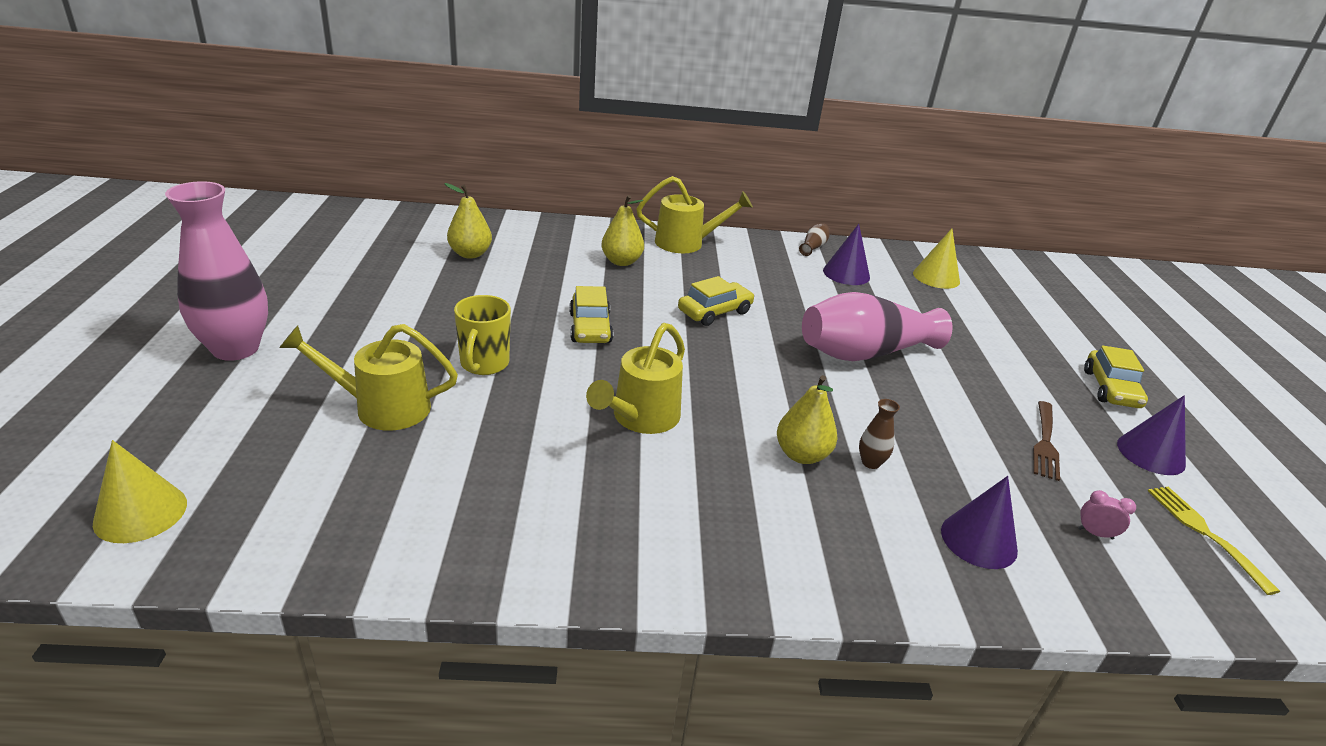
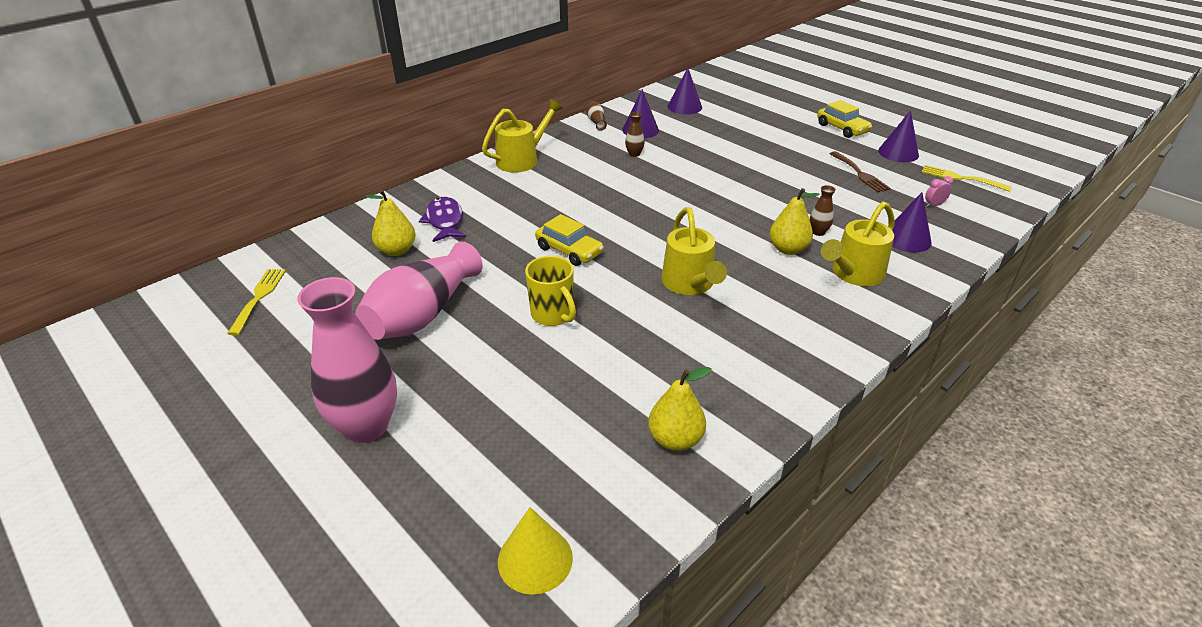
camera: 40 degrees left, 5 degrees up
(338, 234) = (259, 297): none -> yellow fork
(381, 407) = (546, 385): yellow watering can -> yellow watering can (853, 274)
(540, 253) = (444, 221): none -> purple fish
(621, 262) = (507, 196): yellow pear -> yellow pear (675, 439)
(715, 312) = (616, 196): yellow car -> none
(800, 289) = (634, 154): none -> brown vase
(864, 353) = (724, 174): pink vase -> pink vase (422, 314)
(936, 277) = (684, 107): yellow cone -> purple cone

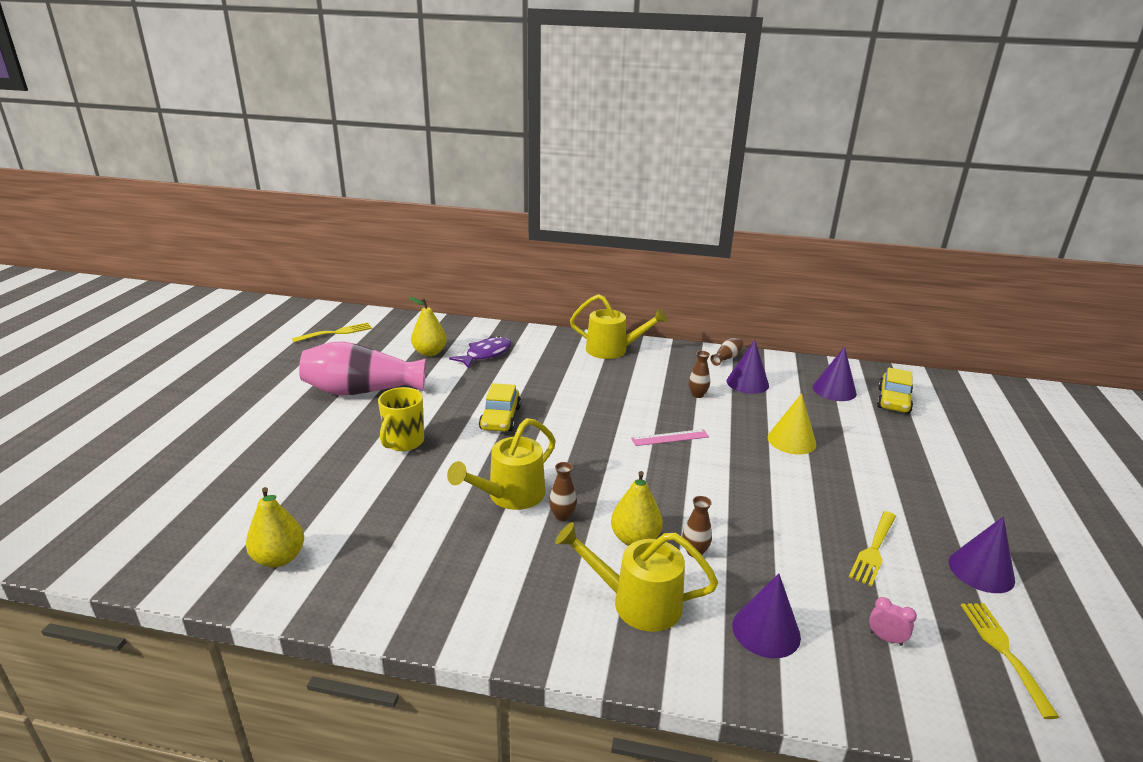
camera: 55 degrees right, 10 degrees down
(366, 426) = (229, 418): pink vase -> none
(535, 559) = (120, 534): yellow cone -> yellow cone (791, 440)
(679, 188) = (670, 438): none -> pink ruler
(736, 269) = (562, 516): none -> brown vase
(842, 128) = (967, 506): yellow car -> yellow car (893, 401)
(860, 173) = (874, 550): brown fork -> yellow fork

